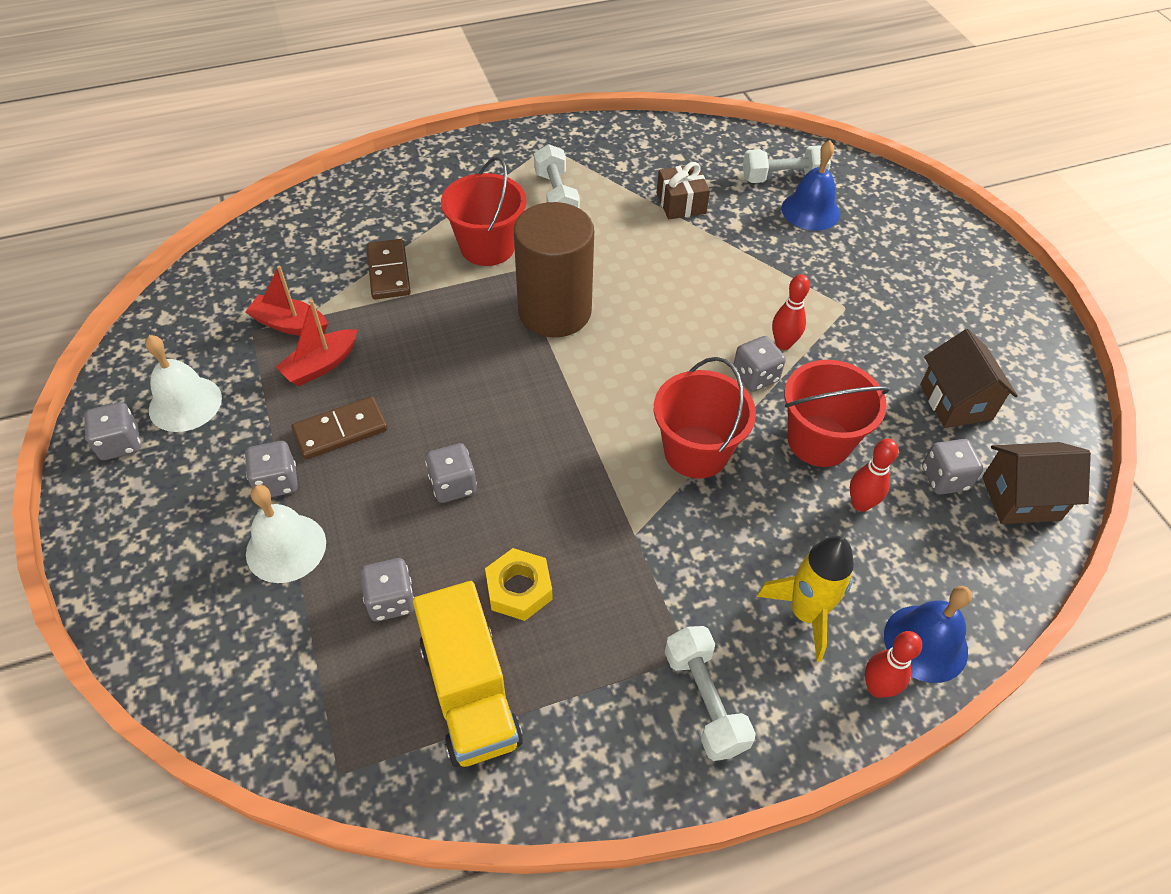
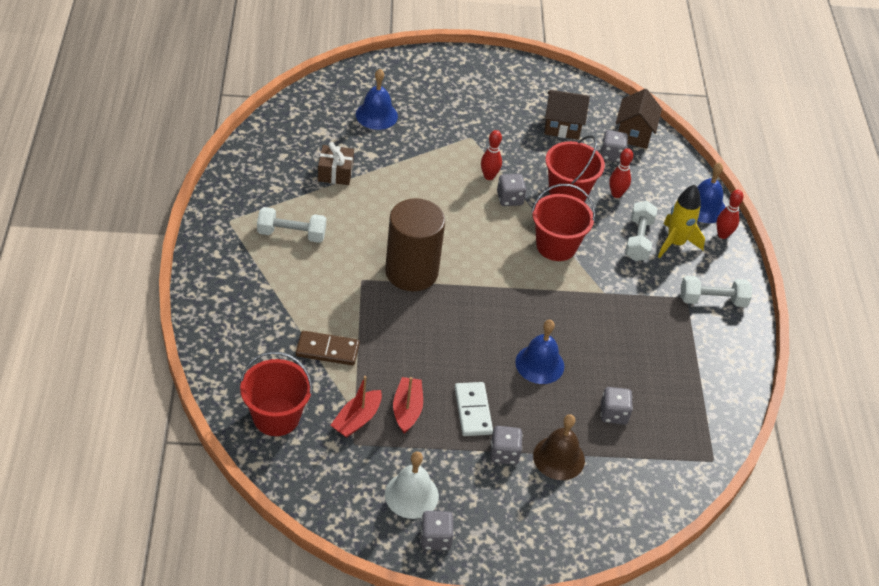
camera: 75 degrees left, 5 degrees down
(286, 548) = (559, 458): white bell -> brown bell
(321, 365) = (407, 409): red boat -> red boat turned 150 degrees counterclockwise
(340, 431) = (473, 411): brown domino -> white domino
(453, 485) = (539, 364): grey dice -> blue bell
(470, 692) = (682, 393): yellow truck -> none
(487, 247) = (328, 288): red bucket -> red bucket (276, 417)
(519, 589) = (624, 354): yellow nut -> none
(783, 178) = (336, 114): white dumbbell -> white dumbbell (638, 240)

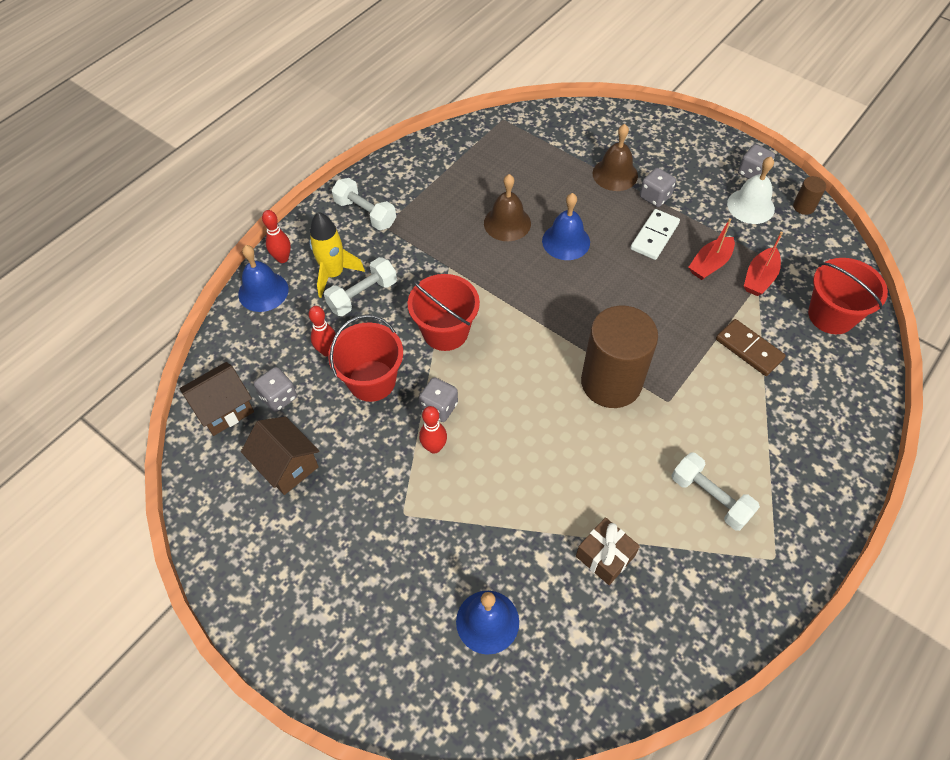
camera: 135 degrees left, 10 degrees up
(357, 419) = (759, 278): red boat -> red boat turned 135 degrees clockwise
(361, 524) = (803, 207): none -> brown cylinder
(600, 354) = (507, 223): none -> brown bell
(613, 414) = (543, 179): grey dice -> none

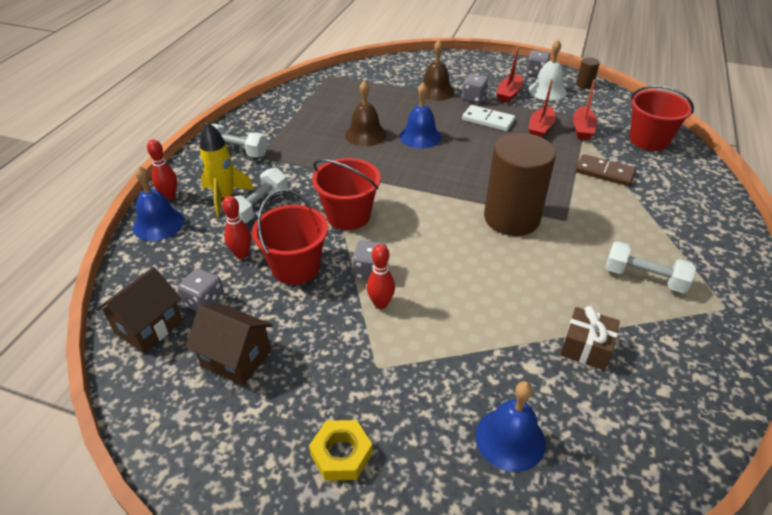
camera: 20 degrees left, 15 degrees down
(341, 586) = (341, 454): none -> yellow nut
(654, 236) = (488, 120): white domino -> white domino turned 75 degrees counterclockwise
(700, 200) = (509, 94): none -> red boat

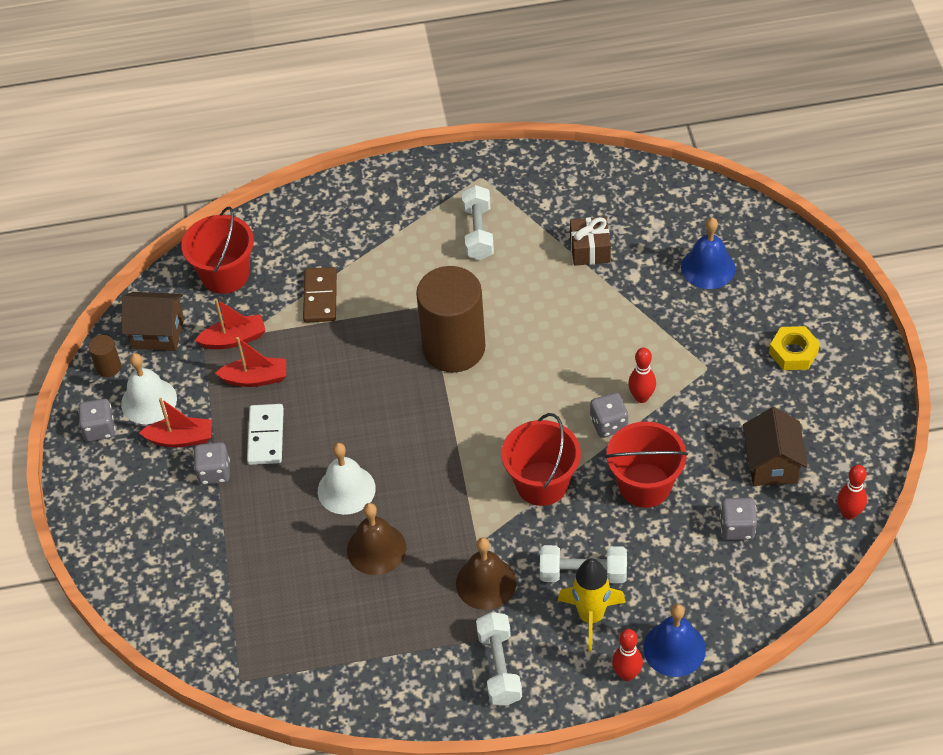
camera: 115 degrees left, 10 degrees up
(148, 327) = (793, 550): brown house -> brown house (158, 333)
(241, 254) = (661, 540): red bowling pin -> red bowling pin (849, 513)
(420, 136) = (346, 489): blue bell -> white bell
(435, 91) = (217, 523): brown bell -> brown bell (486, 583)

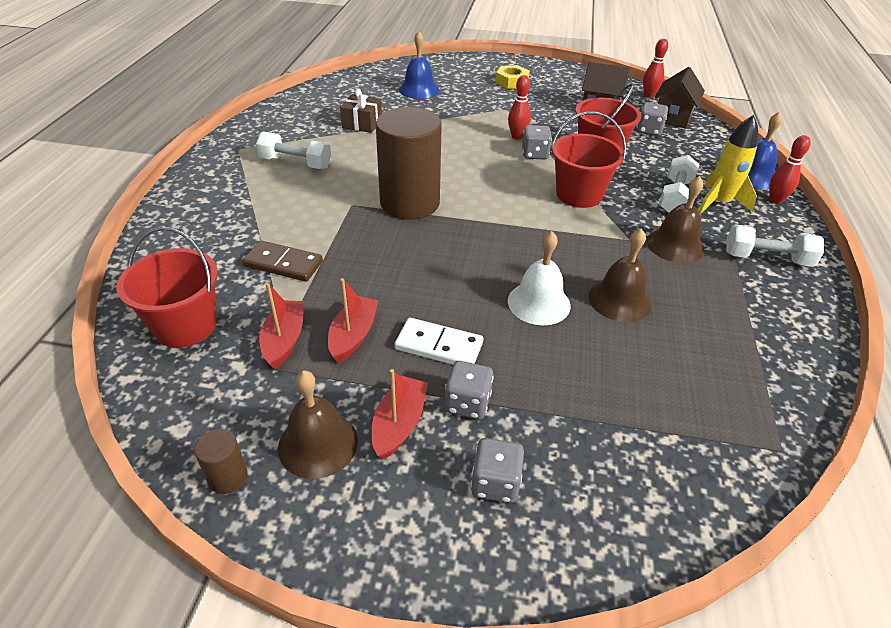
camera: 75 degrees left, 10 degrees down
(100, 429) = (329, 514): grey dice -> grey dice (495, 483)
(149, 401) = (318, 444): white bell -> brown bell
(158, 333) = (216, 408): brown house -> brown house (672, 117)

